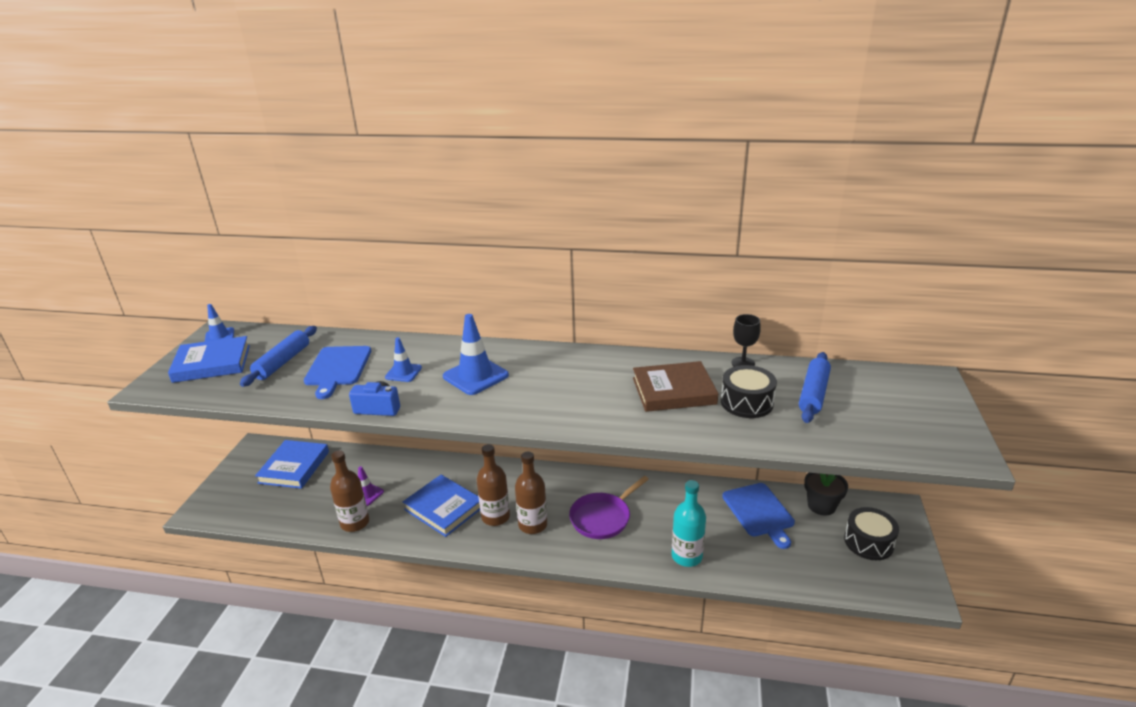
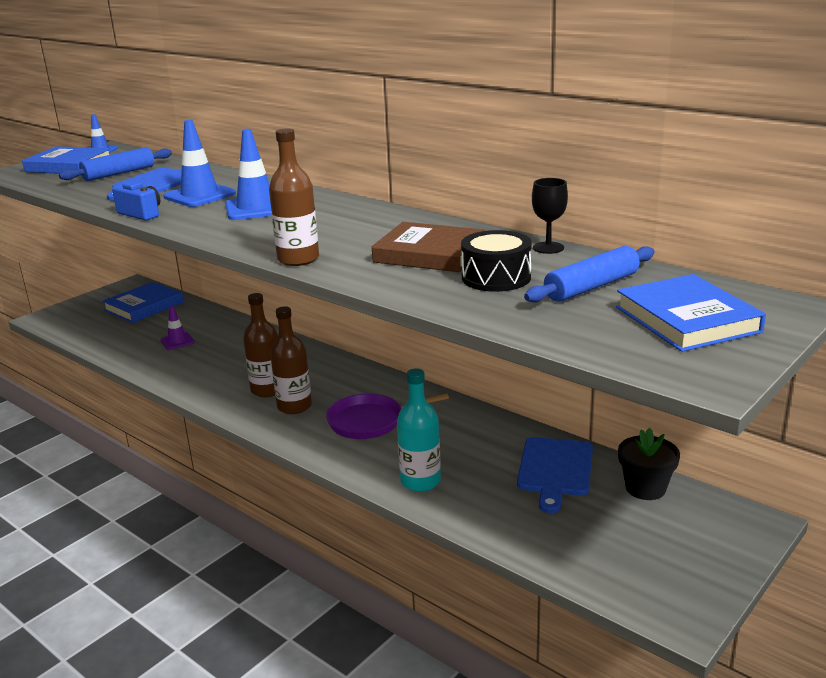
camera: 30 degrees right, 5 degrees down
(355, 523) = (145, 359): brown bottle -> brown bottle (298, 259)
(403, 372) = (199, 195): blue traffic cone -> blue traffic cone, size x1.71
(444, 508) = (229, 370): blue book -> blue book (687, 319)
(868, 542) = (667, 542): black drum -> none

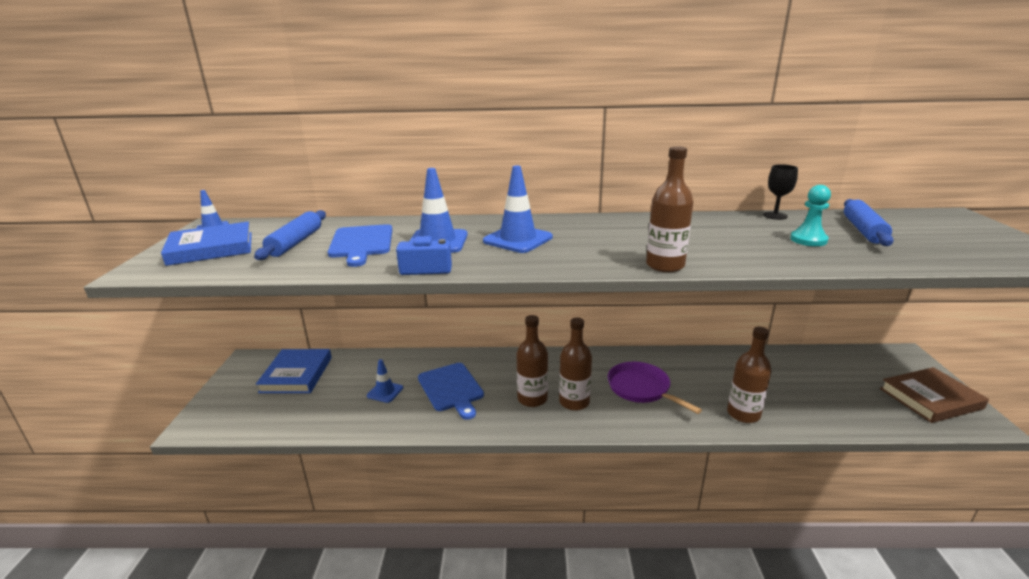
camera: 40 degrees left, 0 degrees up
(177, 341) = (385, 392): purple traffic cone -> blue traffic cone
(370, 421) = (641, 388): purple pan -> purple pan turned 105 degrees clockwise
(420, 481) = (743, 414): turquoise bottle -> brown bottle
(430, 253) = (729, 237): brown book -> brown book (930, 398)
(496, 277) = (808, 240): black drum -> turquoise pawn
(555, 470) = (787, 369): blue cutting board -> blue cutting board (451, 389)
(645, 488) = (838, 359): black flower pot -> none
(687, 319) = (950, 233): blue book -> none

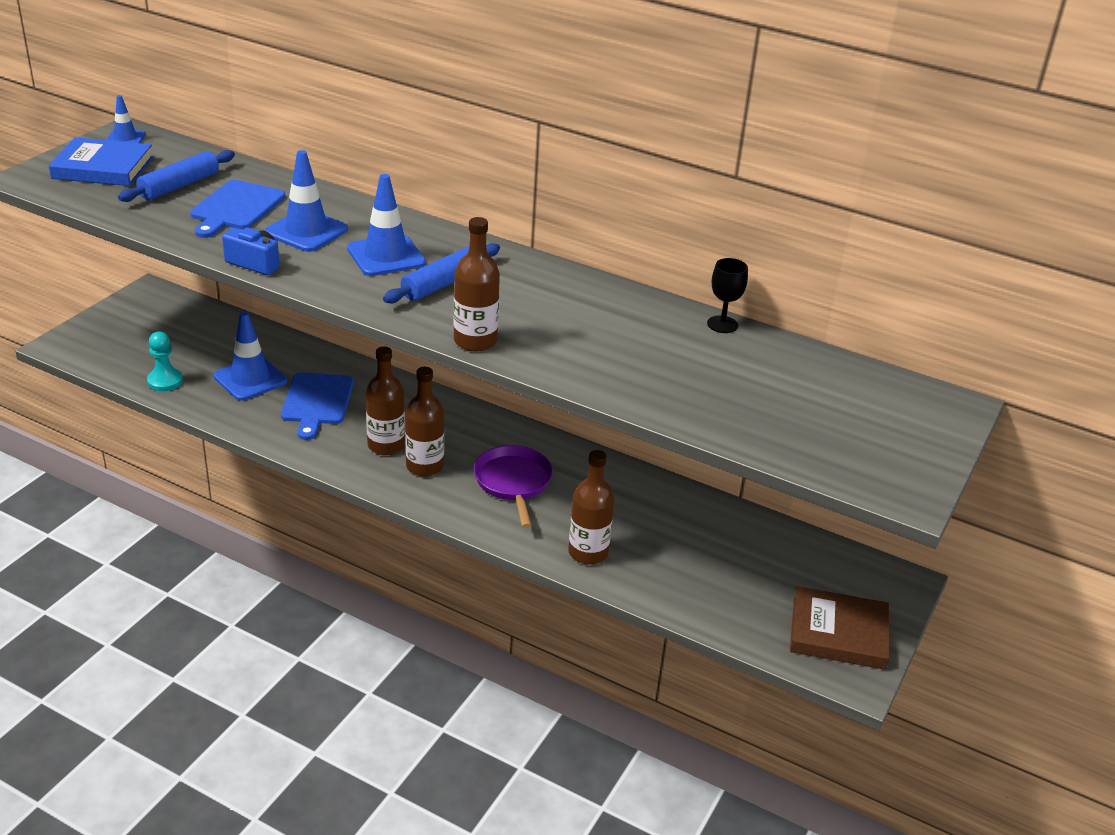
camera: 25 degrees right, 10 degrees up
(296, 374) = (183, 326): blue book -> none
(385, 392) = (250, 379): blue traffic cone -> blue traffic cone, size x1.71
(808, 240) = (686, 368): turquoise pawn -> turquoise pawn (165, 381)
(863, 230) = (779, 381): blue rolling pin -> blue rolling pin (443, 283)

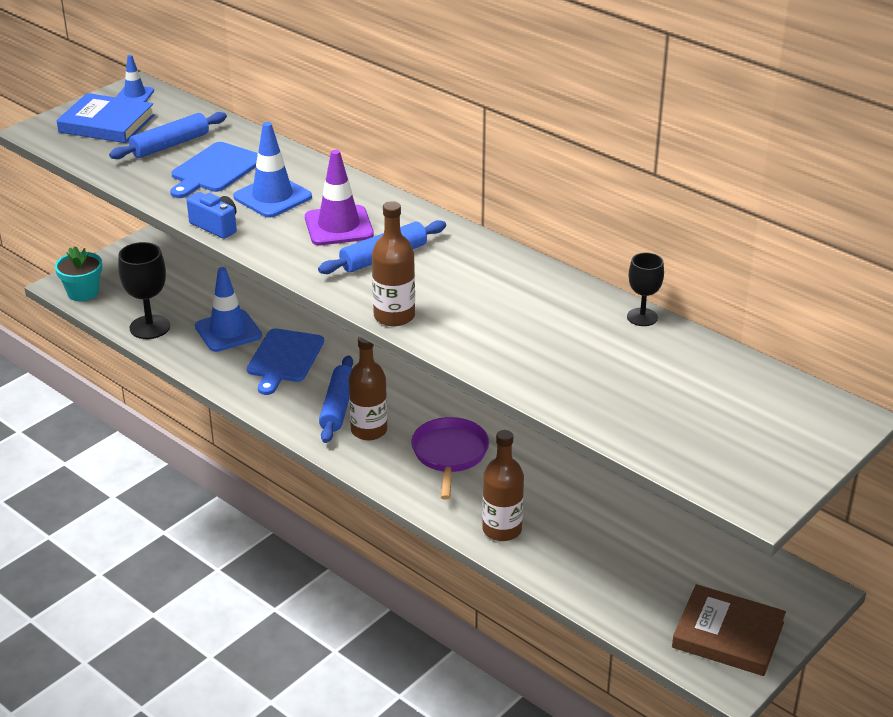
camera: 15 degrees right, 0 degrees up
(82, 351) = (83, 292): none -> turquoise flower pot
(165, 381) = (150, 327): turquoise pawn -> black goblet
(386, 256) = (339, 226): blue traffic cone -> purple traffic cone
(386, 445) = (338, 407): brown bottle -> blue rolling pin

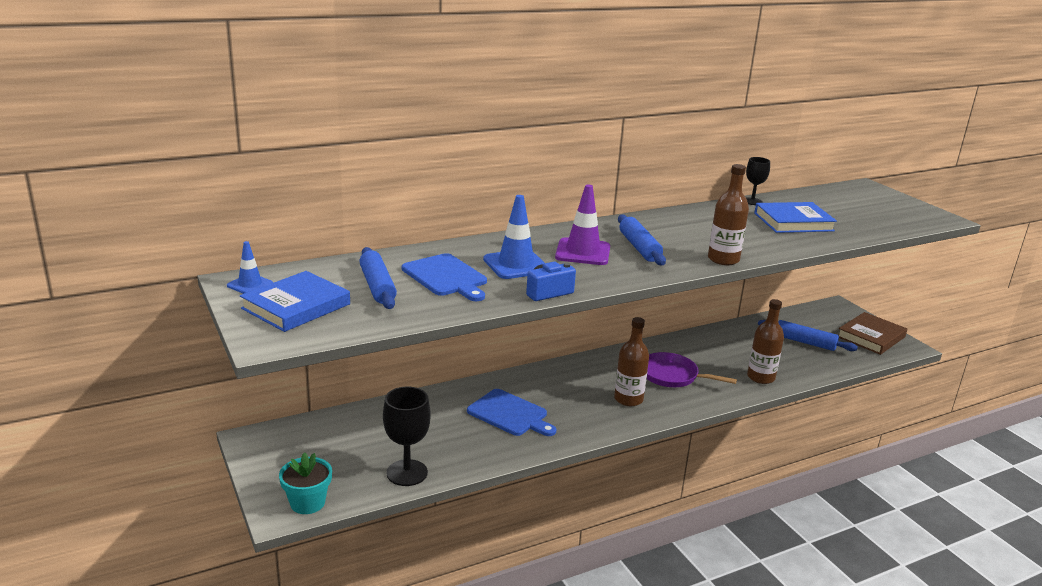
camera: 70 degrees left, 10 degrees down
(228, 331) = (448, 432): blue traffic cone -> none
(338, 407) = (591, 405): blue rolling pin -> blue rolling pin (805, 342)
(588, 357) = (793, 222): none -> blue book

